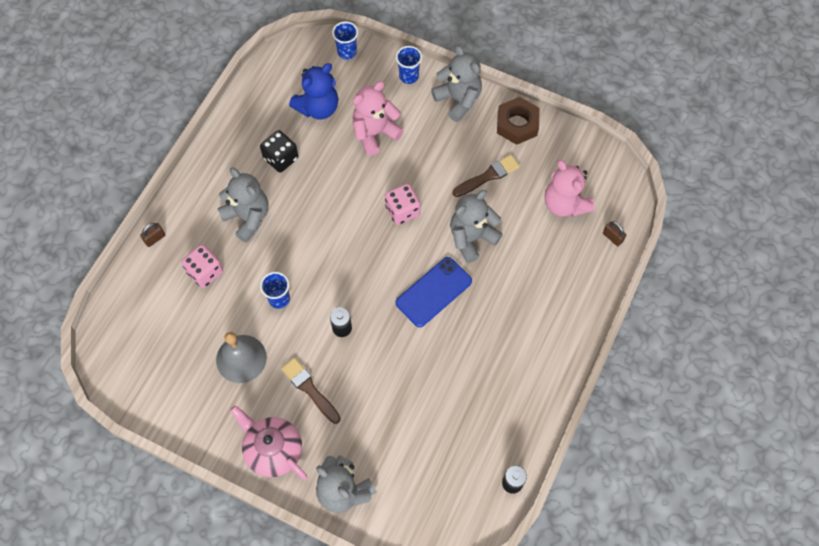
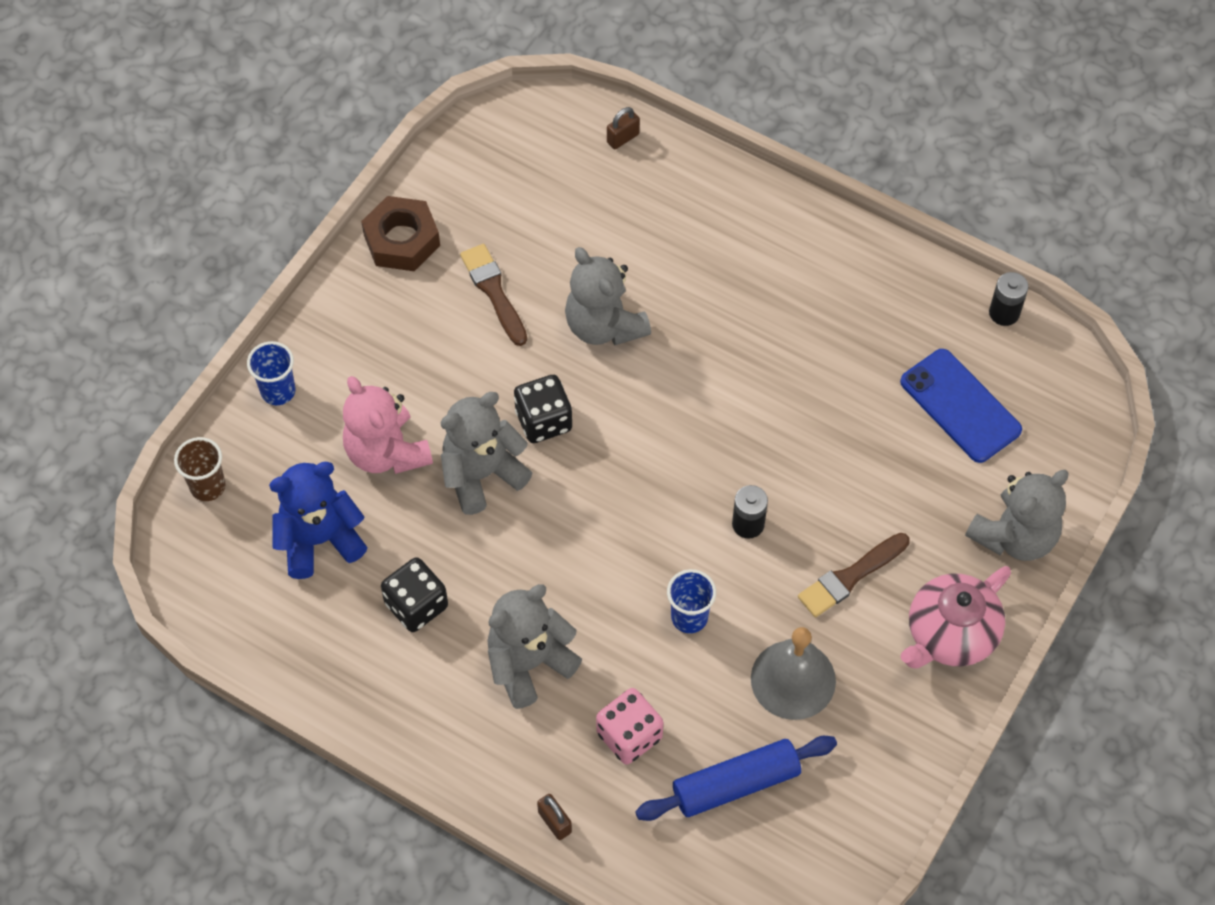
camera: 85 degrees left, 5 degrees down
(176, 330) = (736, 784): none -> blue rolling pin
(318, 107) = (319, 540): blue teddy bear -> blue teddy bear turned 75 degrees counterclockwise
(347, 52) = (208, 486): blue cup -> brown cup
(402, 211) = (543, 421): pink dice -> black dice
(434, 292) = (695, 387): blue phone -> blue phone (960, 406)
(458, 100) = (339, 320): grey teddy bear -> grey teddy bear (482, 474)
(565, 204) = (557, 192): pink teddy bear -> none

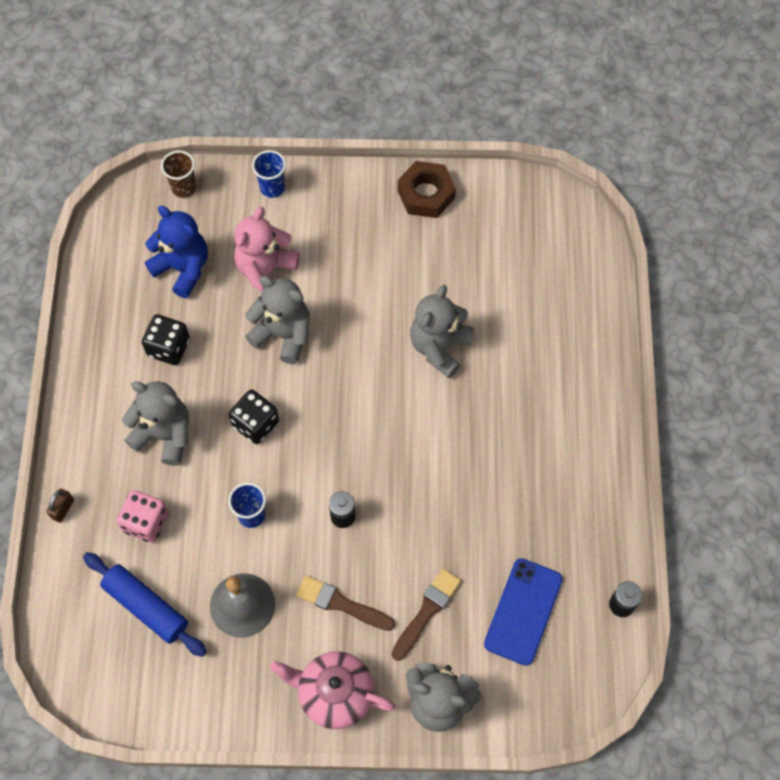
camera: 60 degrees right, 5 degrees up
(494, 291) = (422, 268): brown brush -> brown brush (427, 611)
(543, 421) = (344, 349): black dice -> black dice (255, 424)
(623, 138) = (595, 280): brown padlock -> none

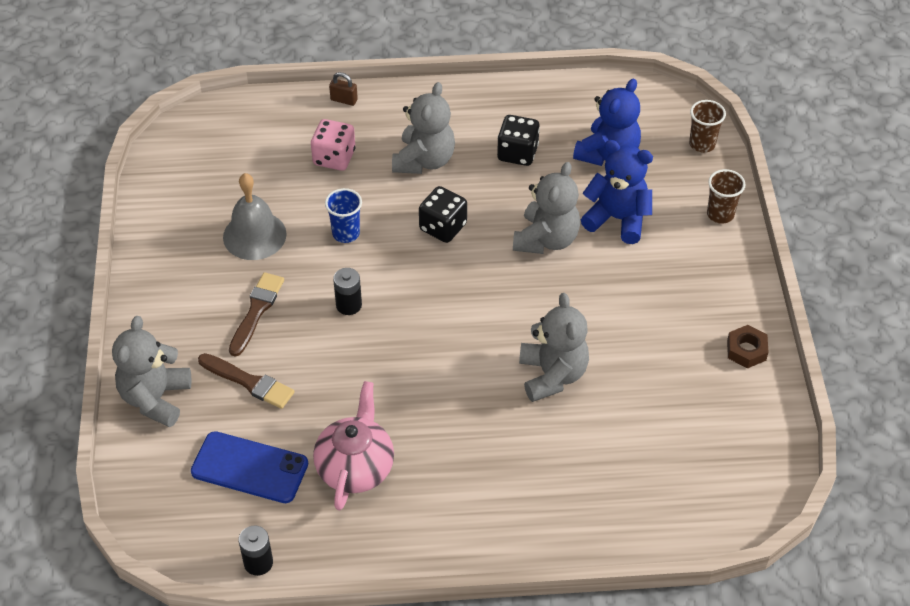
camera: 85 degrees right, 15 degrees down
(146, 607) = (252, 167): blue rolling pin -> none
(266, 271) = (617, 219): pink teddy bear -> blue teddy bear
(272, 188) = (720, 214): blue cup -> brown cup
(334, 694) = (166, 313): pink teapot -> pink teapot (355, 467)
(426, 194) = (746, 350): brown nut -> brown nut, size x0.64
(439, 347) = (552, 375): grey teddy bear -> grey teddy bear turned 60 degrees clockwise

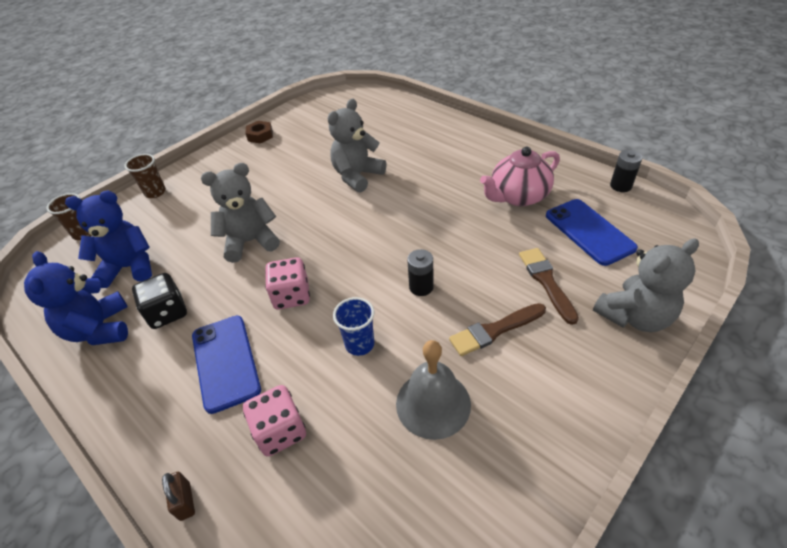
camera: 130 degrees left, 5 degrees down
(424, 160) = (226, 362): grey teddy bear -> blue phone
(443, 227) = (292, 296): black dice -> pink dice
(617, 219) = (198, 225): blue teddy bear -> blue teddy bear (99, 329)

